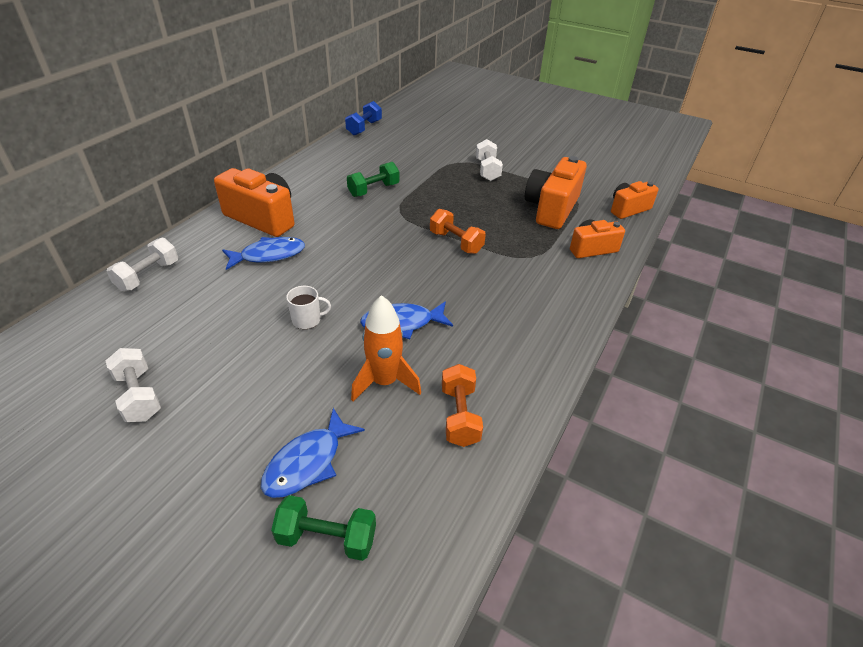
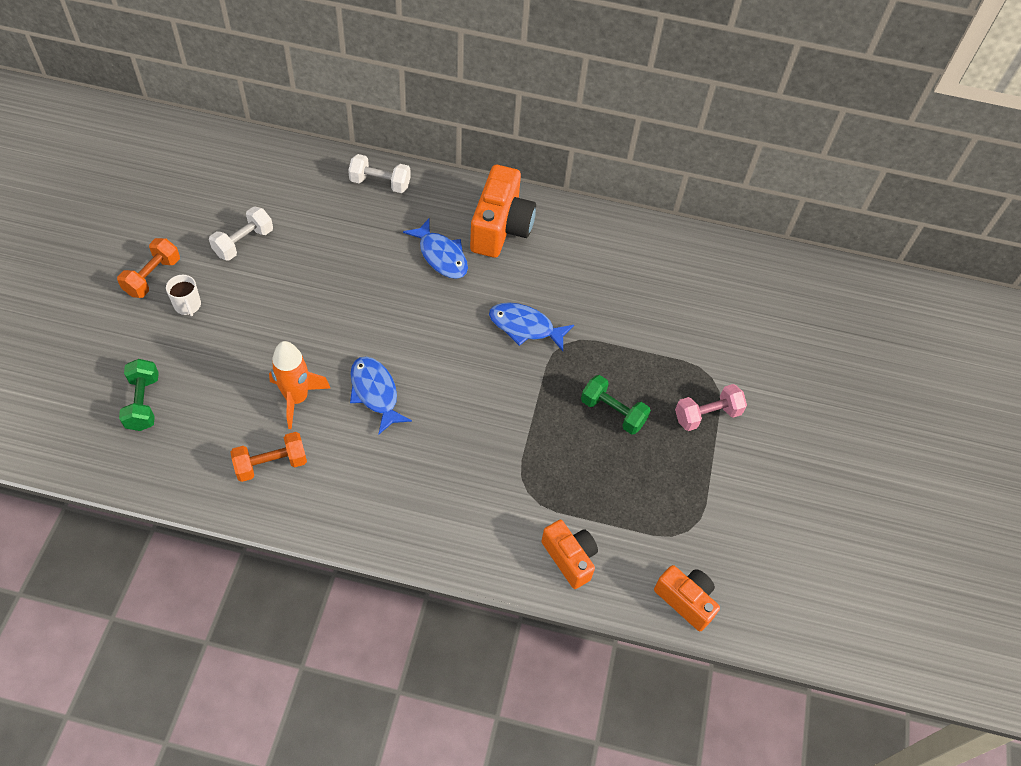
camera: 70 degrees right, 15 degrees up
(307, 320) = (358, 318): white mug -> white mug (188, 305)
(307, 462) = (203, 370): blue fish -> blue fish (525, 327)
(364, 128) = (747, 254): blue dumbbell -> none
(374, 190) = (599, 306): green dumbbell -> green dumbbell (613, 412)
(456, 242) = (526, 411): orange dumbbell -> orange dumbbell (152, 277)
(487, 170) = (707, 415): white dumbbell -> pink dumbbell
(551, 209) = (643, 504): orange camera -> none

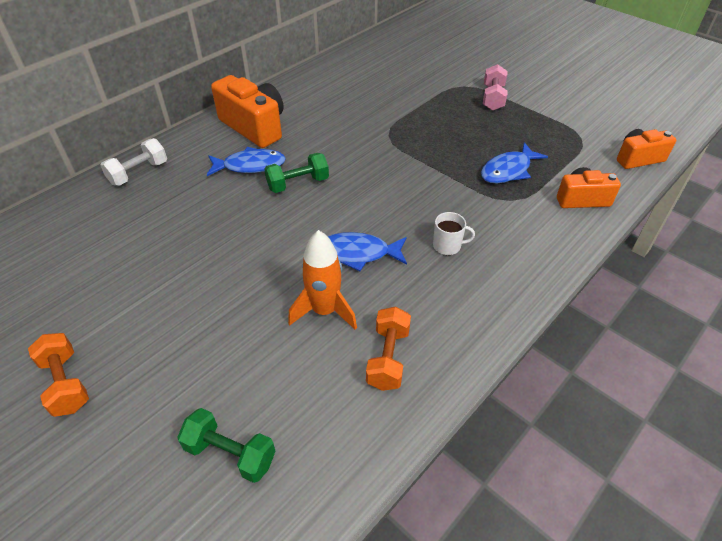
camera: 55 degrees left, 10 degrees down
(188, 305) = (136, 363): white mug -> white mug (447, 246)
(243, 242) = (103, 287): white dumbbell -> none
(525, 327) = (358, 148): blue fish -> blue fish (508, 170)
(613, 412) = (465, 135): green dumbbell -> green dumbbell (298, 184)

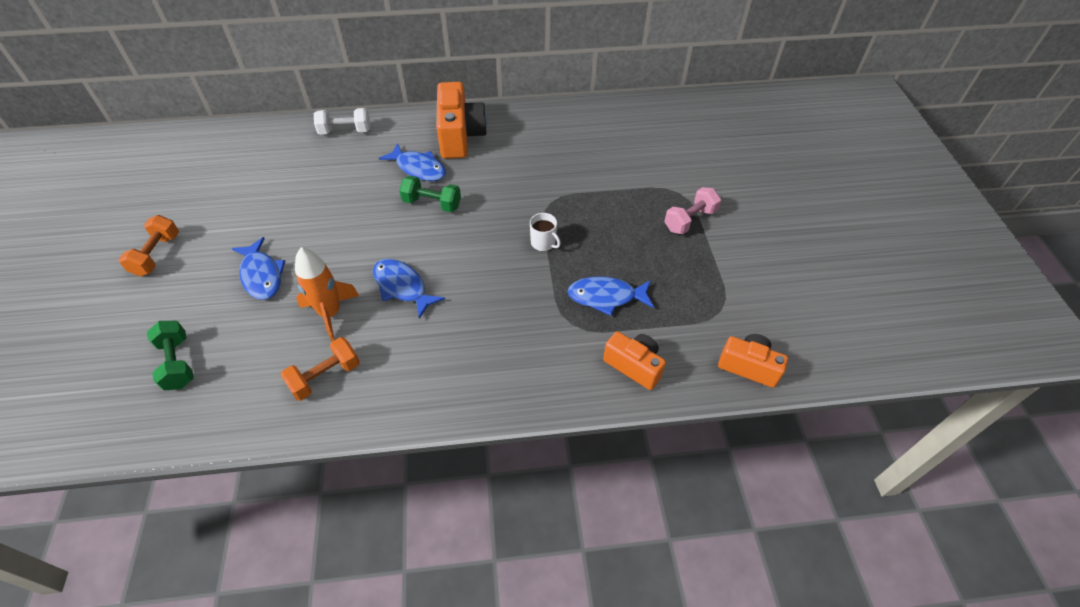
camera: 40 degrees right, 5 degrees up
(215, 325) = (262, 275): none -> blue fish
(447, 246) = (470, 326): white mug -> white mug (543, 243)

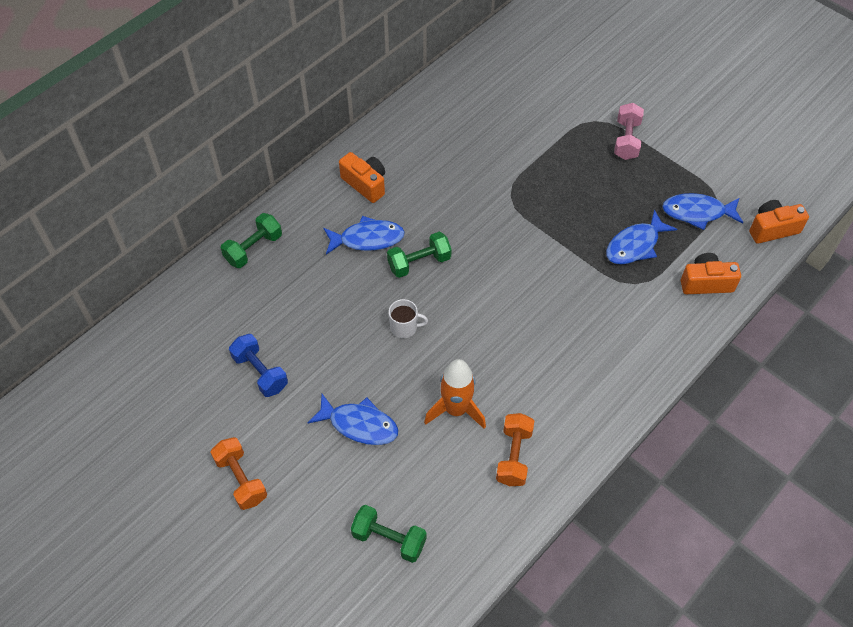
camera: 40 degrees left, 5 degrees up
(252, 202) = (260, 372): none -> blue dumbbell
(345, 131) = (253, 249): white dumbbell -> green dumbbell
(402, 287) = (483, 348): blue fish -> blue fish (697, 212)
(460, 136) = (365, 184): orange camera -> orange camera, size x0.61
(543, 243) = (545, 234): white mug -> white mug (404, 327)

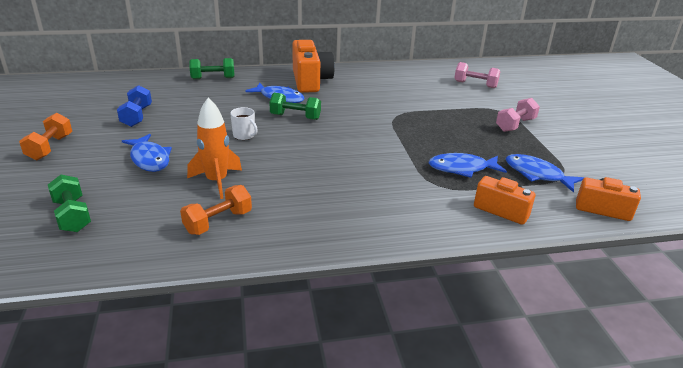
camera: 35 degrees right, 25 degrees down
(365, 184) = (310, 81): orange camera -> orange camera, size x1.63
(535, 82) = (475, 84): none -> pink dumbbell

